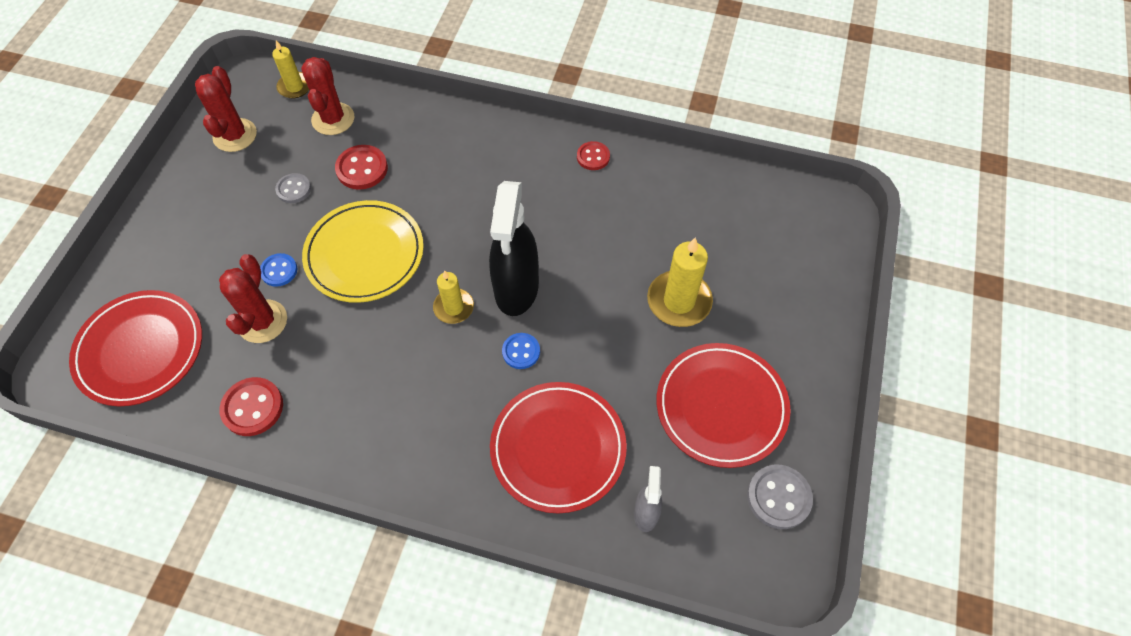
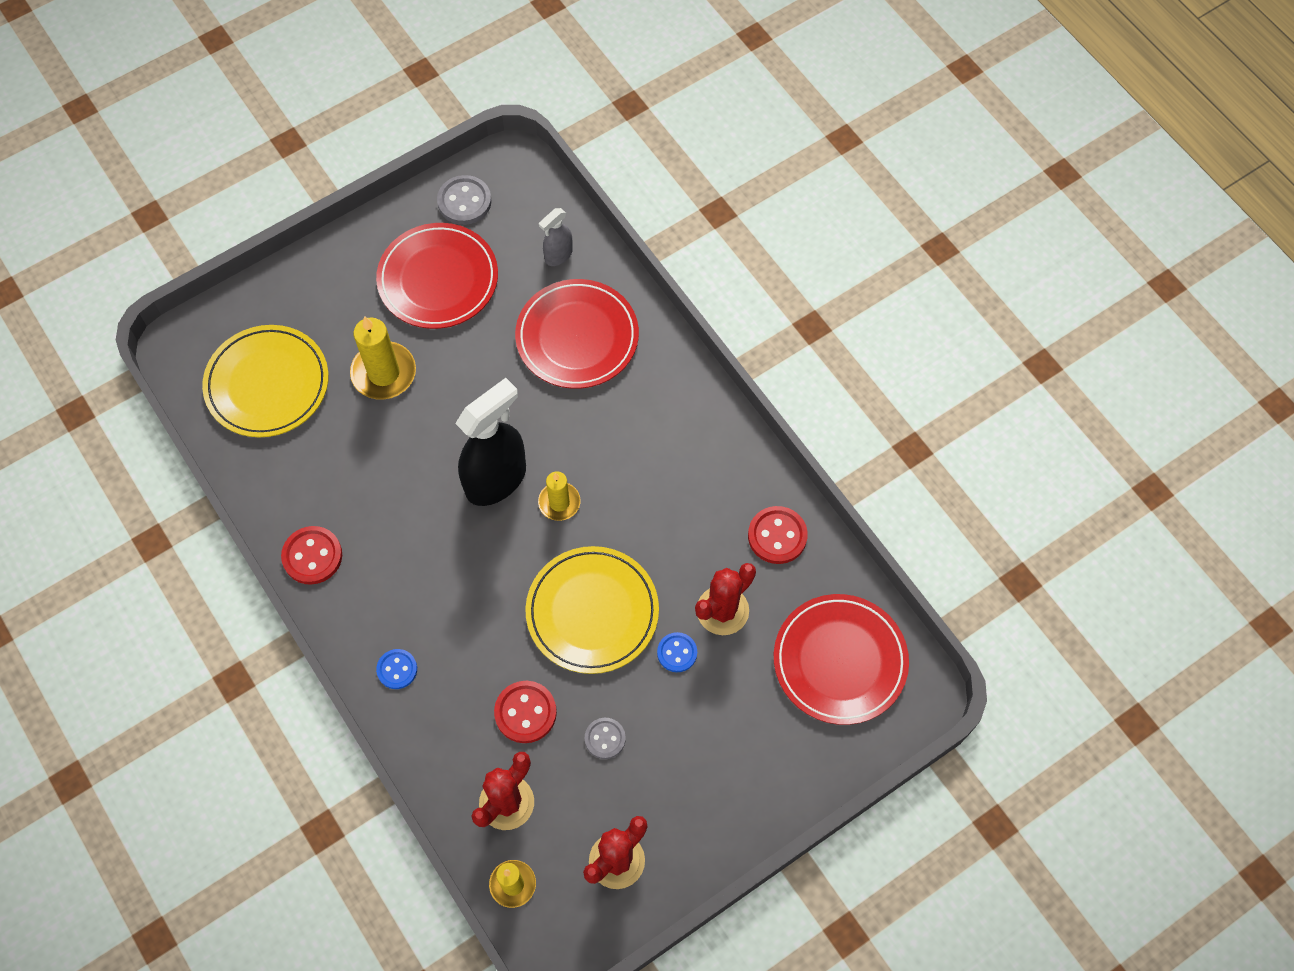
camera: 140 degrees left, 5 degrees up
(521, 351) = (539, 425): blue button -> blue button (397, 669)
(593, 157) = (312, 556): red button -> red button, size x1.52
(749, 232) = (267, 384): none -> yellow plate

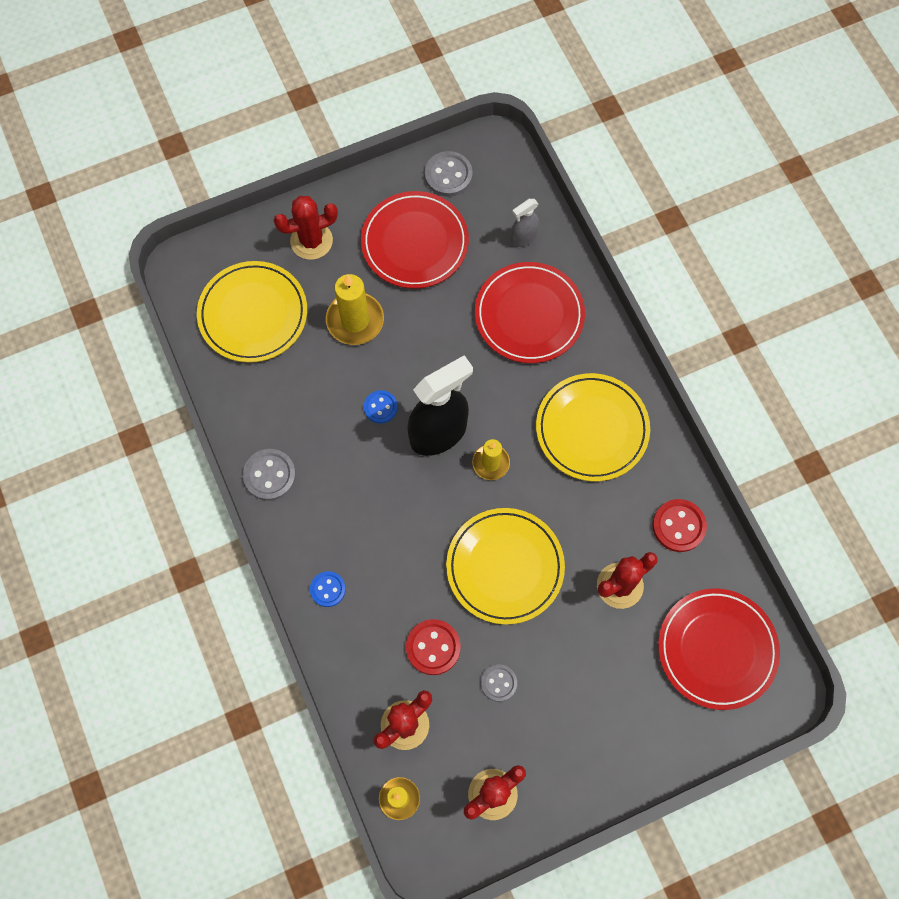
camera: 10 degrees right, 5 degrees up
(312, 556) = (269, 475): red button -> grey button
(322, 295) = (311, 241): none -> red cactus
(665, 448) = (592, 429): none -> yellow plate
(677, 653) = (573, 617): blue button -> blue button (380, 407)

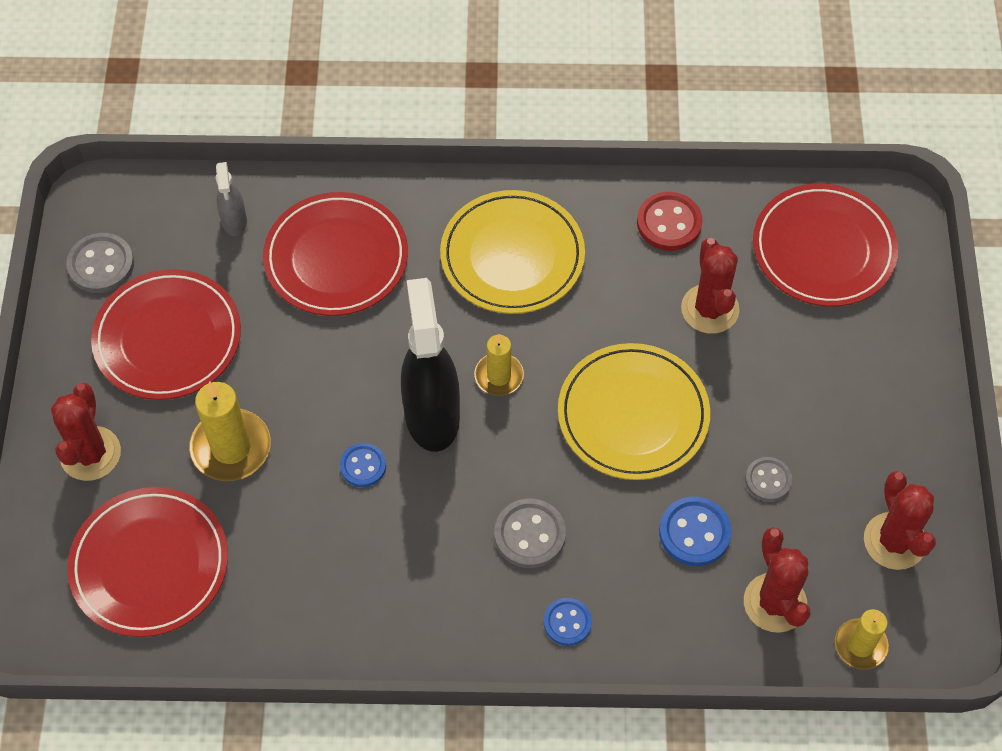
camera: 65 degrees left, 10 degrees down
(253, 314) = (150, 564): yellow plate -> red plate
(269, 475) = (383, 632): grey button -> grey button (529, 535)
(433, 647) = (694, 532): red button -> blue button

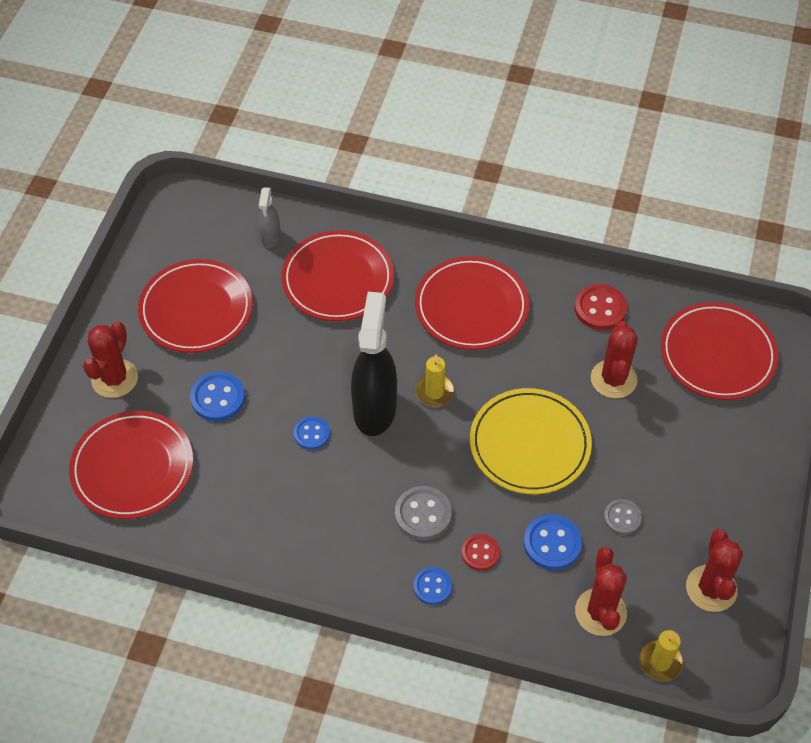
camera: 15 degrees right, 5 degrees down
(101, 265) = (164, 247): grey button -> none
(231, 448) = (218, 398): yellow candle -> blue button
(512, 256) = (471, 307): yellow plate -> red plate
(612, 566) = (480, 553): none -> red button

